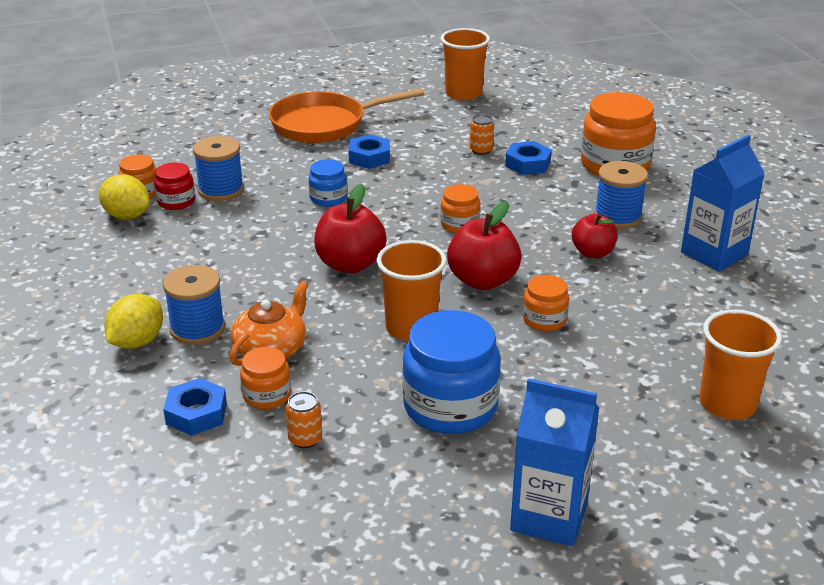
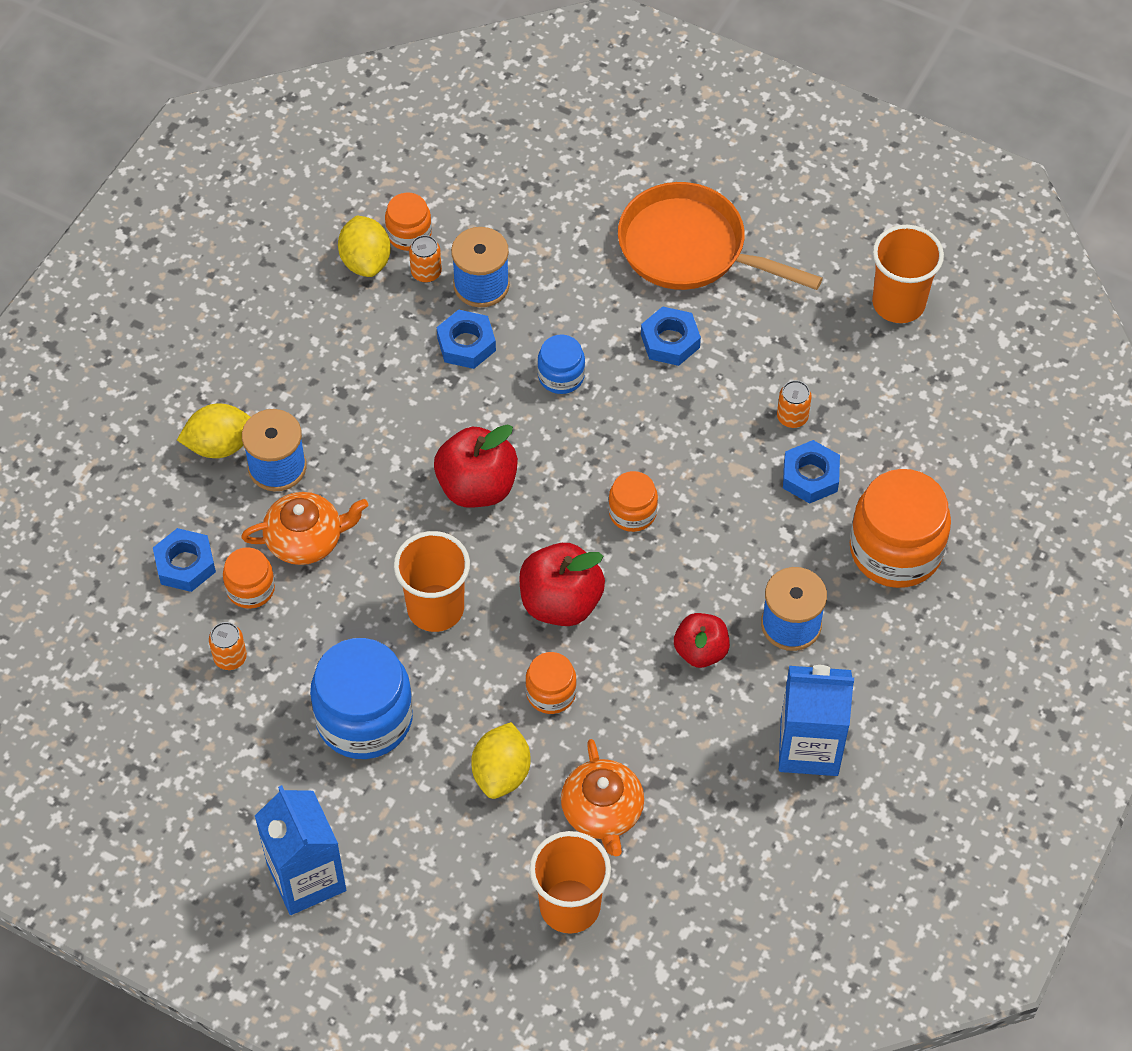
camera: 45 degrees right, 25 degrees up
(176, 201) = (426, 272): red jar -> orange can
(248, 215) = (466, 344): none -> blue nut
(579, 373) = (501, 773): none -> yellow lemon
(665, 349) = (602, 811): none -> orange teapot

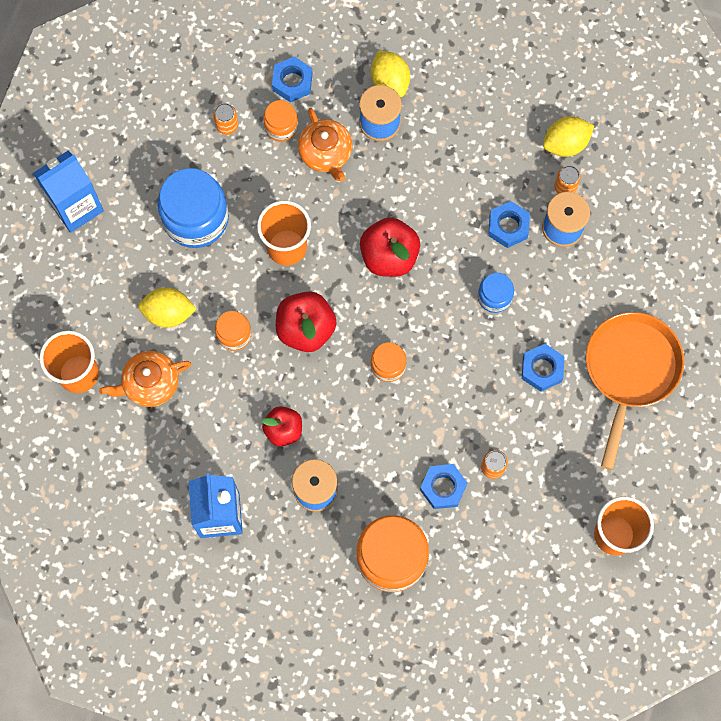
camera: 80 degrees right, 15 degrees up
(409, 234) = (597, 169): orange jar -> none

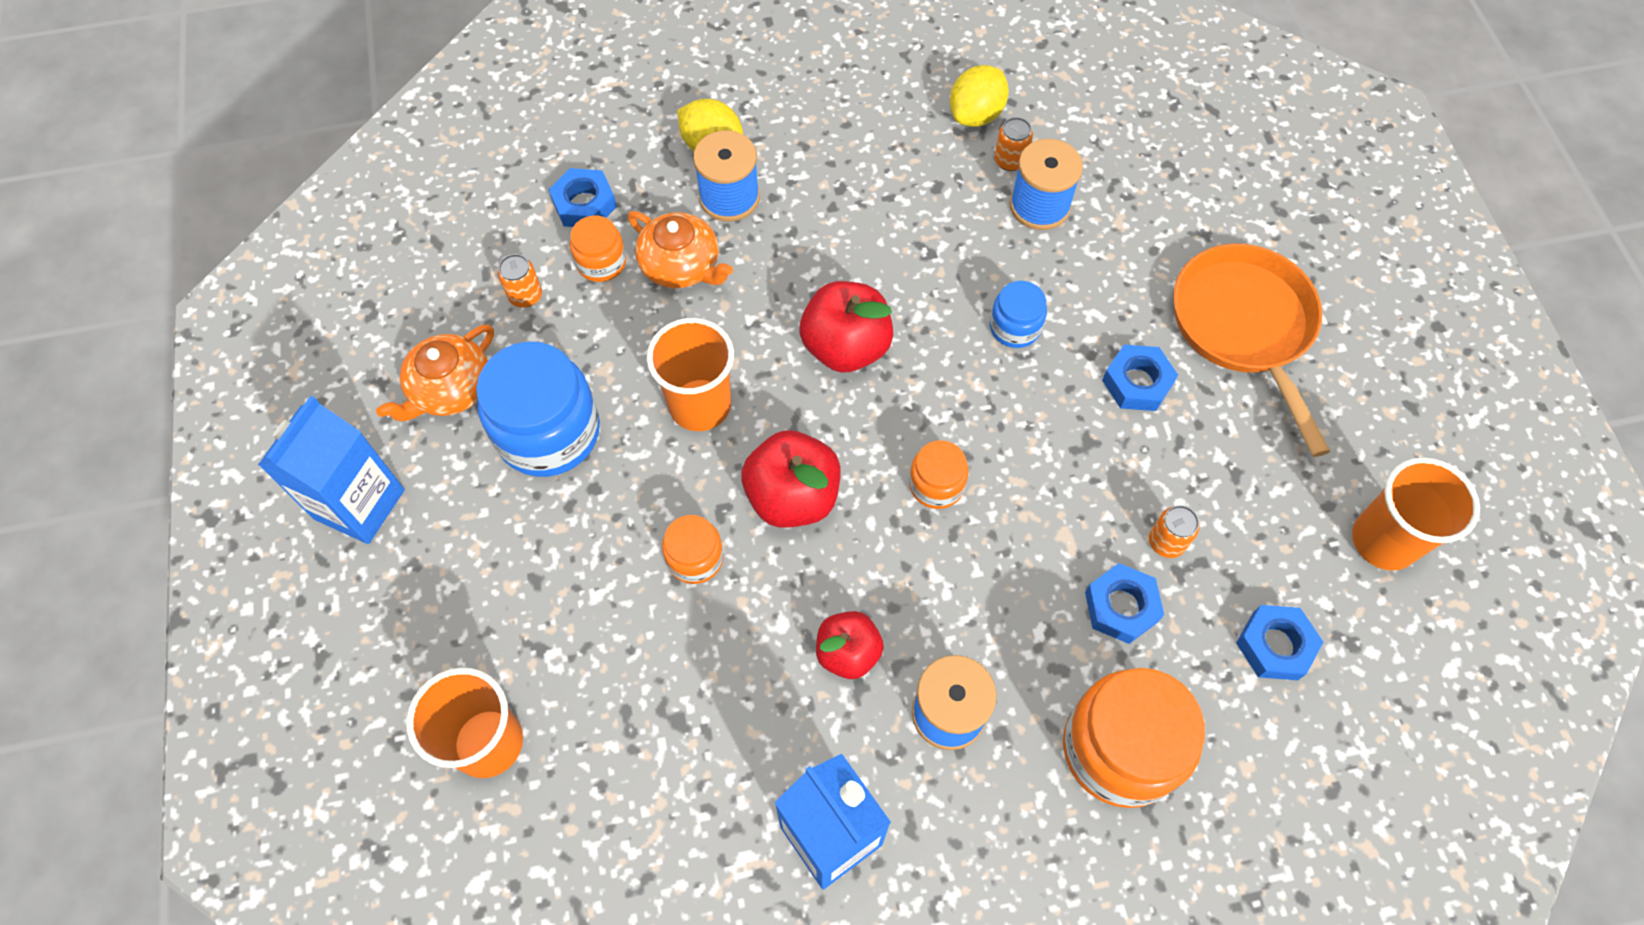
camera: 30 degrees left, 10 degrees down
(150, 383) = (609, 695): orange teapot -> orange teapot (450, 389)
(169, 313) = (581, 579): yellow lemon -> none
(508, 227) = (973, 237): blue nut -> blue nut (1275, 646)

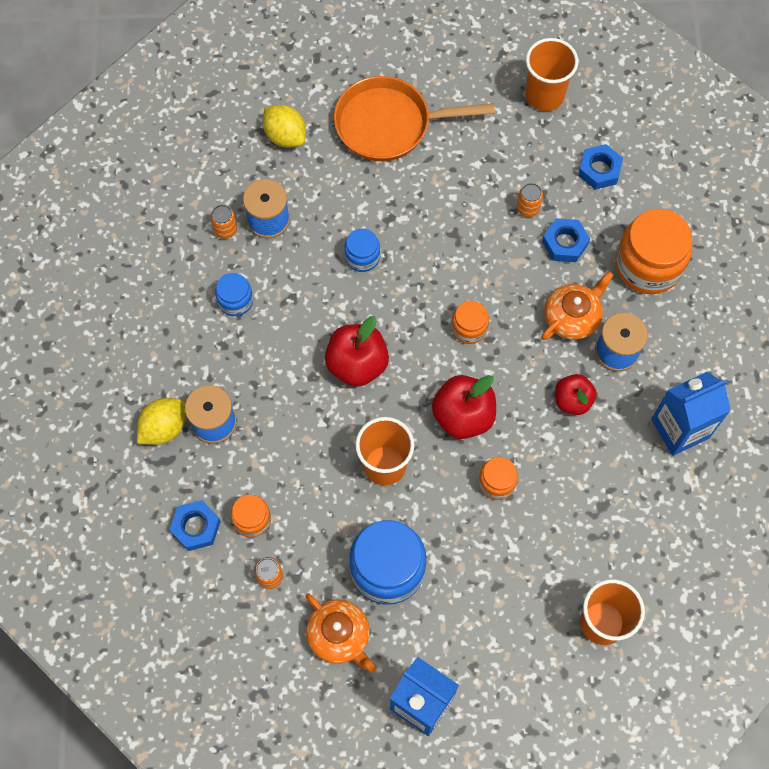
camera: 80 degrees left, 5 degrees up
(681, 265) = (267, 463): orange teapot -> orange teapot (572, 317)
(907, 190) = (235, 301): none -> blue jar
(976, 115) = (179, 242): yellow lemon -> yellow lemon (285, 136)
(1137, 382) = (417, 196): blue nut -> none

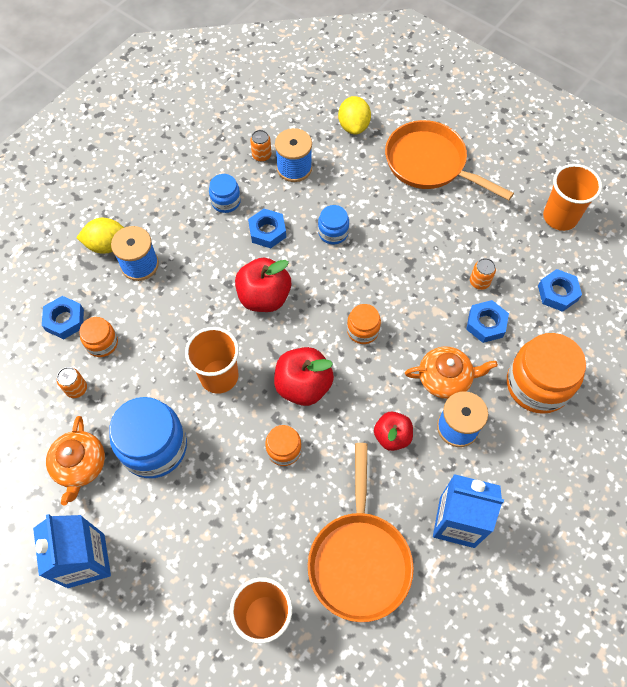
camera: 40 degrees right, 5 degrees down
(302, 301) = (267, 231): none -> blue nut
(633, 519) = (359, 559): none -> orange pan

